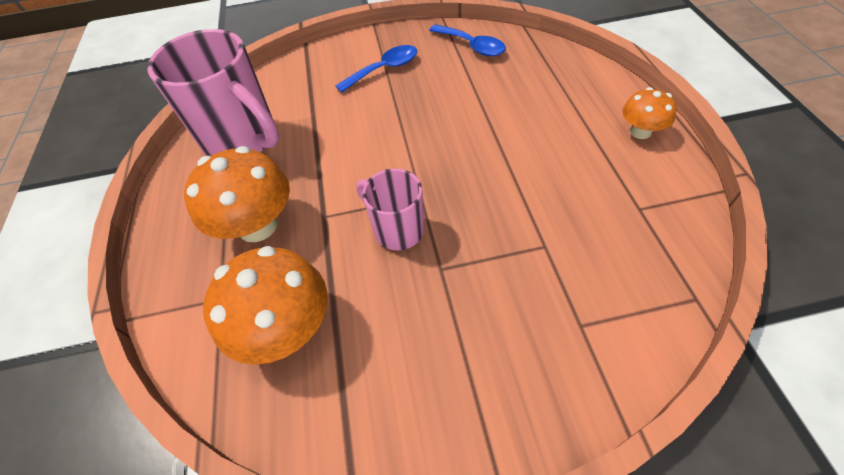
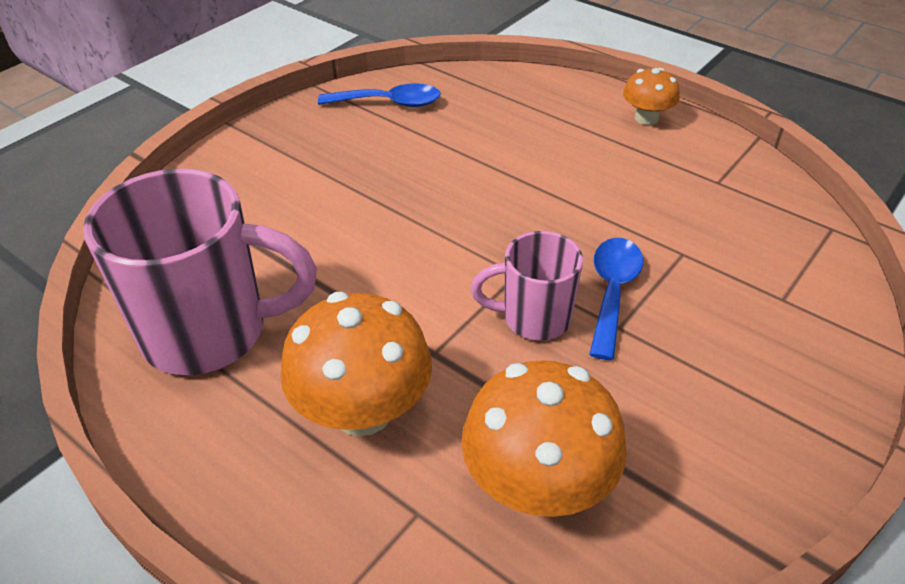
camera: 45 degrees left, 10 degrees down
(384, 69) = (310, 167): blue spoon -> blue spoon (612, 291)

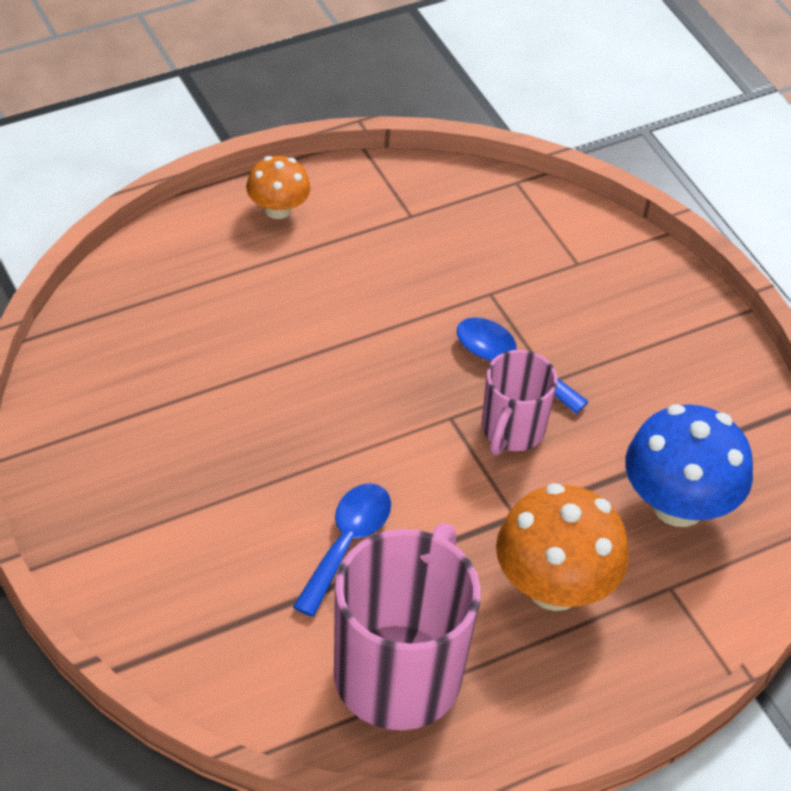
camera: 70 degrees left, 5 degrees up
(389, 103) = (94, 403): blue spoon -> blue spoon (347, 543)
(537, 484) = (678, 505): orange mushroom -> blue mushroom

